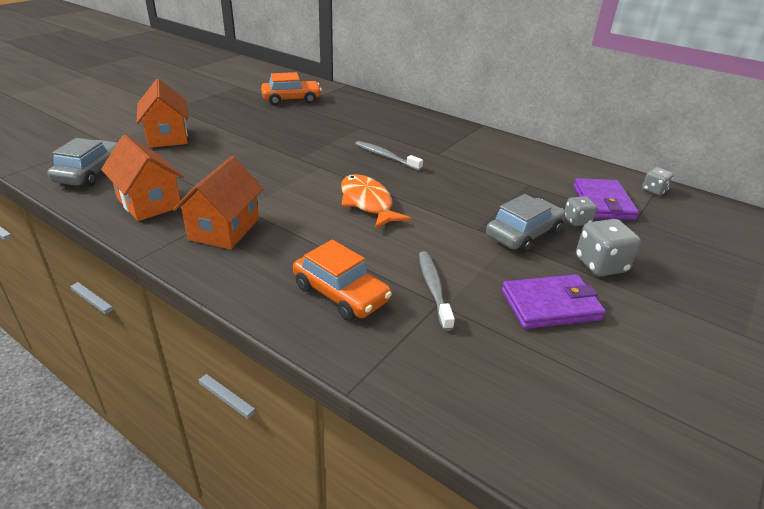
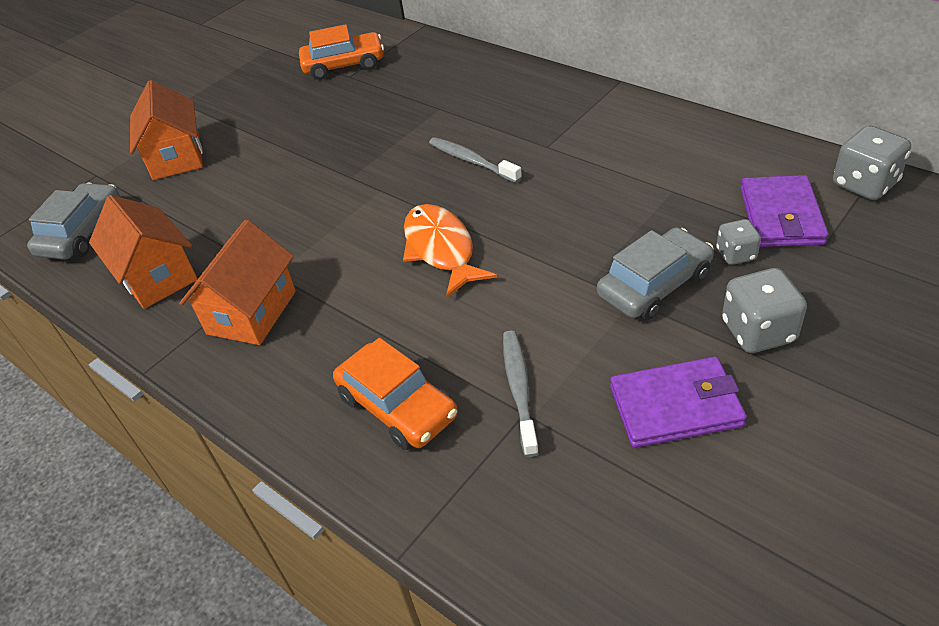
camera: 10 degrees right, 10 degrees up
(654, 190) = (864, 184): grey dice -> grey dice, size x1.66

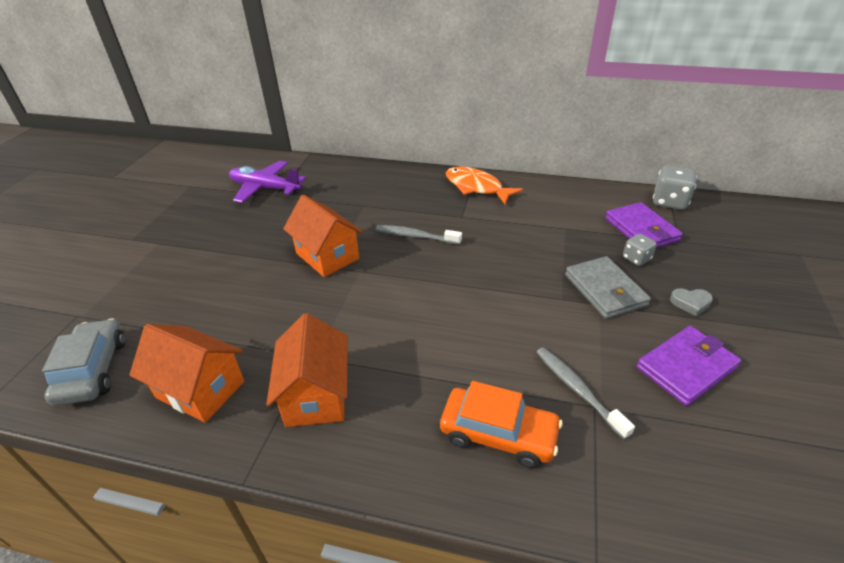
camera: 30 degrees left, 5 degrees down
(177, 157) = (155, 283): orange house -> orange house (327, 256)
(344, 65) = (265, 188): orange car -> purple plane
(441, 249) = (440, 303): orange fish -> orange fish (476, 187)
(654, 285) = (605, 290): grey car -> grey wallet
(758, 331) = (690, 303): grey dice -> grey heart

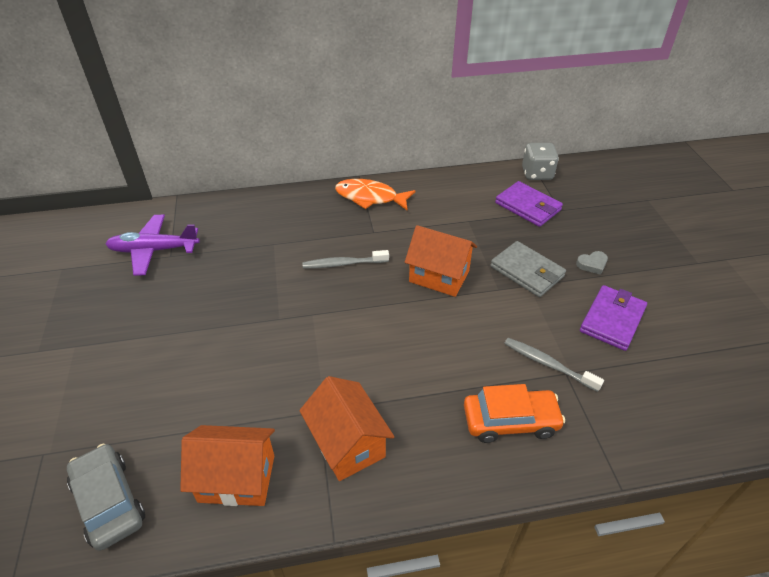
camera: 25 degrees left, 5 degrees up
(327, 256) = (271, 308): orange house -> orange house (439, 276)
(636, 258) = (536, 235): grey dice -> none

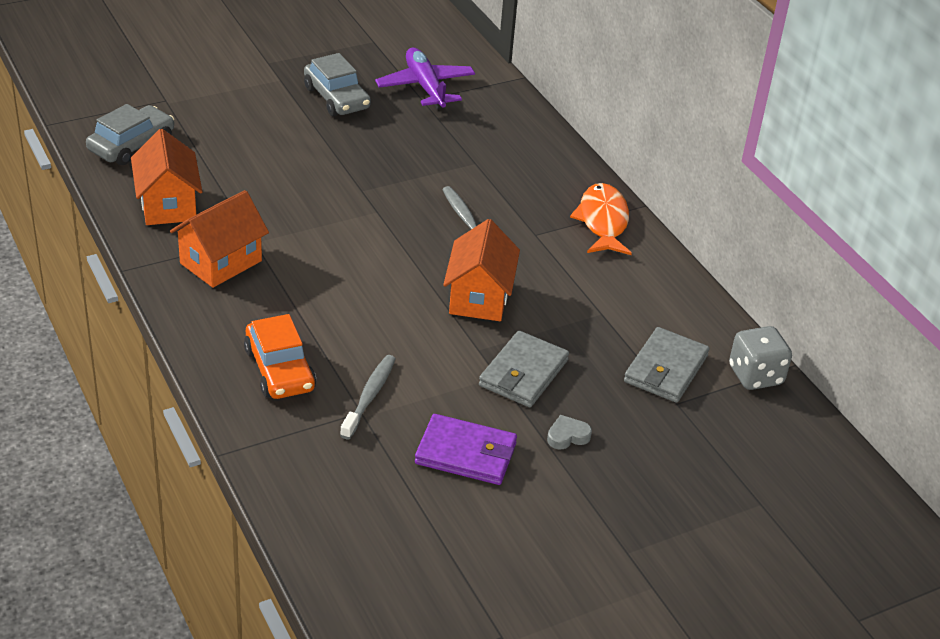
camera: 70 degrees right, 5 degrees down
(133, 310) = (336, 98): none -> grey car
(528, 206) = (666, 369): purple wallet -> grey wallet
(592, 264) = (567, 436): grey heart -> grey heart turned 105 degrees clockwise

